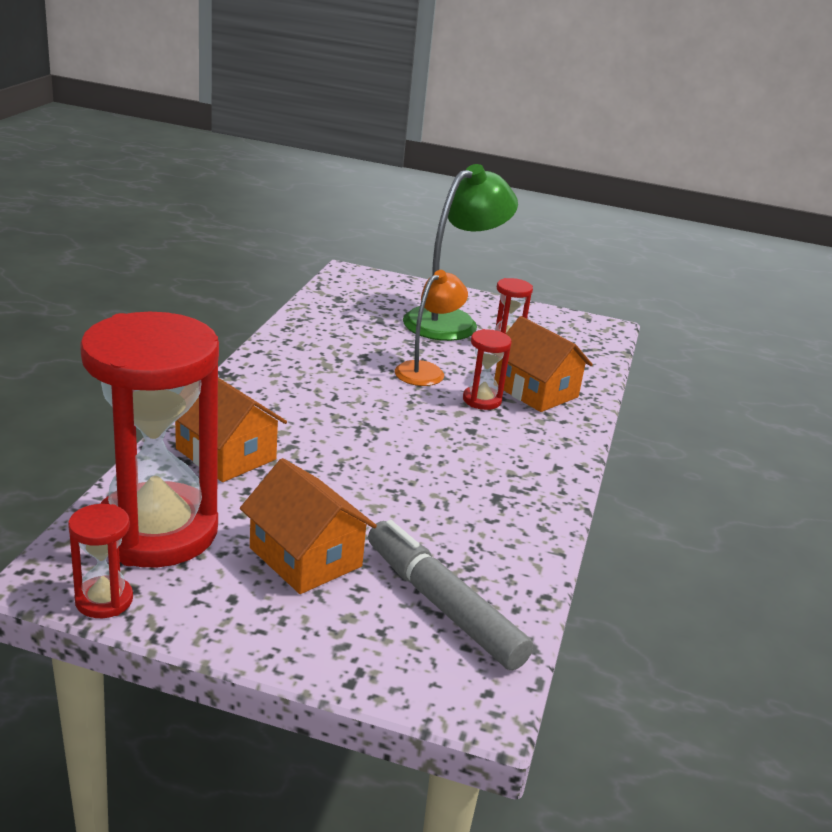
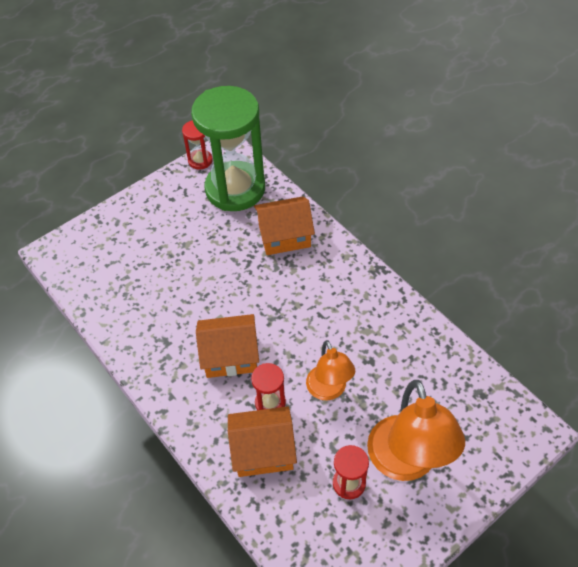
camera: 130 degrees right, 25 degrees up
(156, 531) = (235, 189): red hourglass -> green hourglass
(305, 557) = (179, 234): orange house -> orange house (230, 355)
(442, 605) = (110, 268): grey marker -> none
(451, 320) = (406, 463): green lamp -> orange lamp

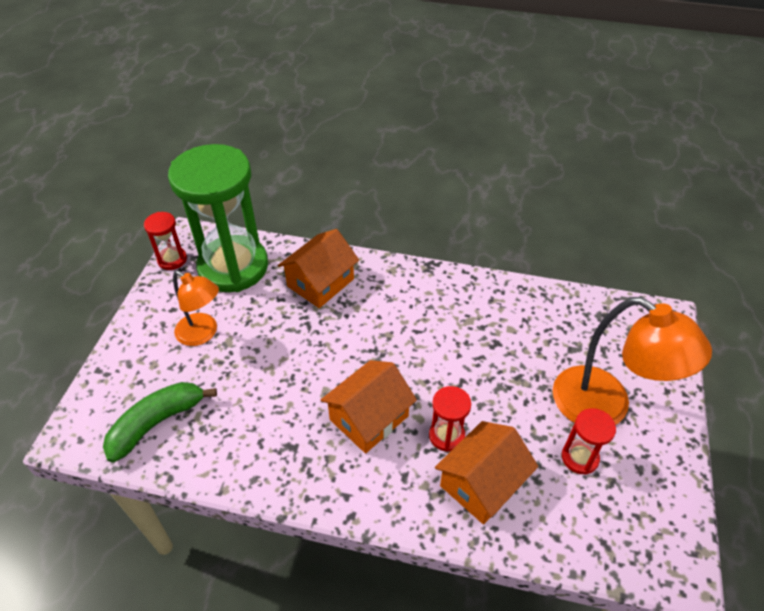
camera: 40 degrees left, 5 degrees down
(103, 273) = (157, 423): none -> green banana
(329, 390) = (486, 390): orange lamp -> orange lamp (203, 334)

